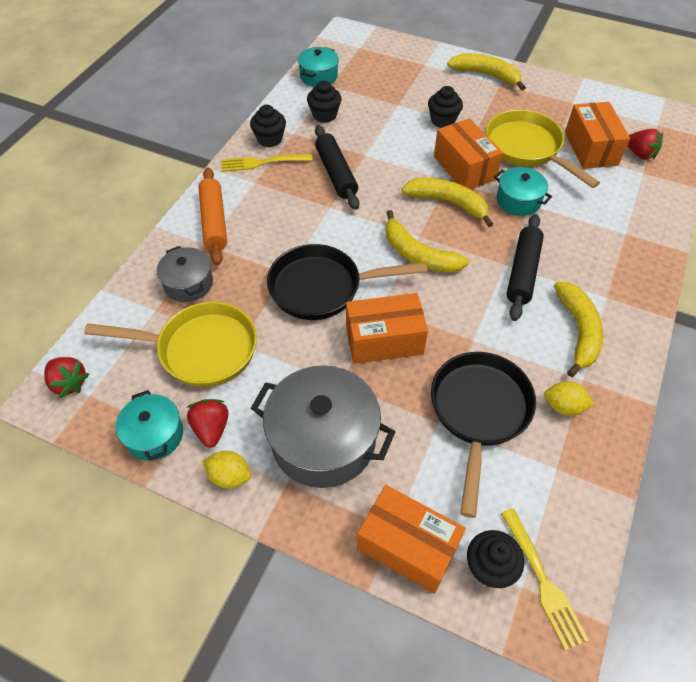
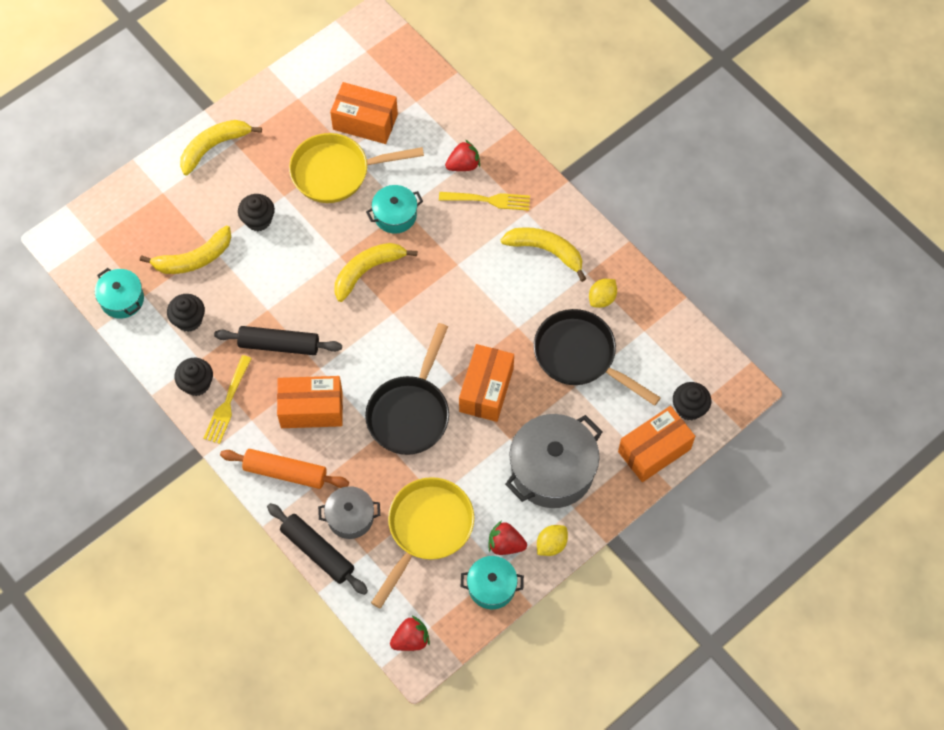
camera: 65 degrees left, 10 degrees up
(418, 254) = (413, 323): yellow banana -> yellow banana (194, 259)
(464, 168) = (332, 236): orange box -> orange box (311, 409)
(522, 272) = (472, 256): black rolling pin -> black rolling pin (317, 552)
(542, 580) = (710, 382): yellow fork -> yellow fork (488, 200)
(639, 154) = (393, 89): red strawberry -> red strawberry (463, 165)

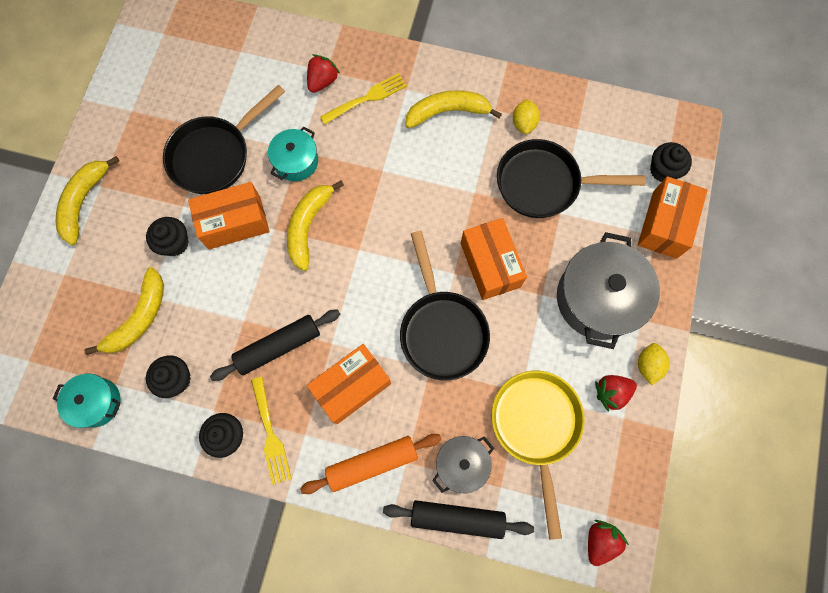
camera: 35 degrees left, 10 degrees up
(337, 172) = (215, 155): yellow pan -> black pan
(365, 122) = (208, 95): orange box -> orange box (234, 222)
(491, 587) = (629, 439): turquoise pot -> none

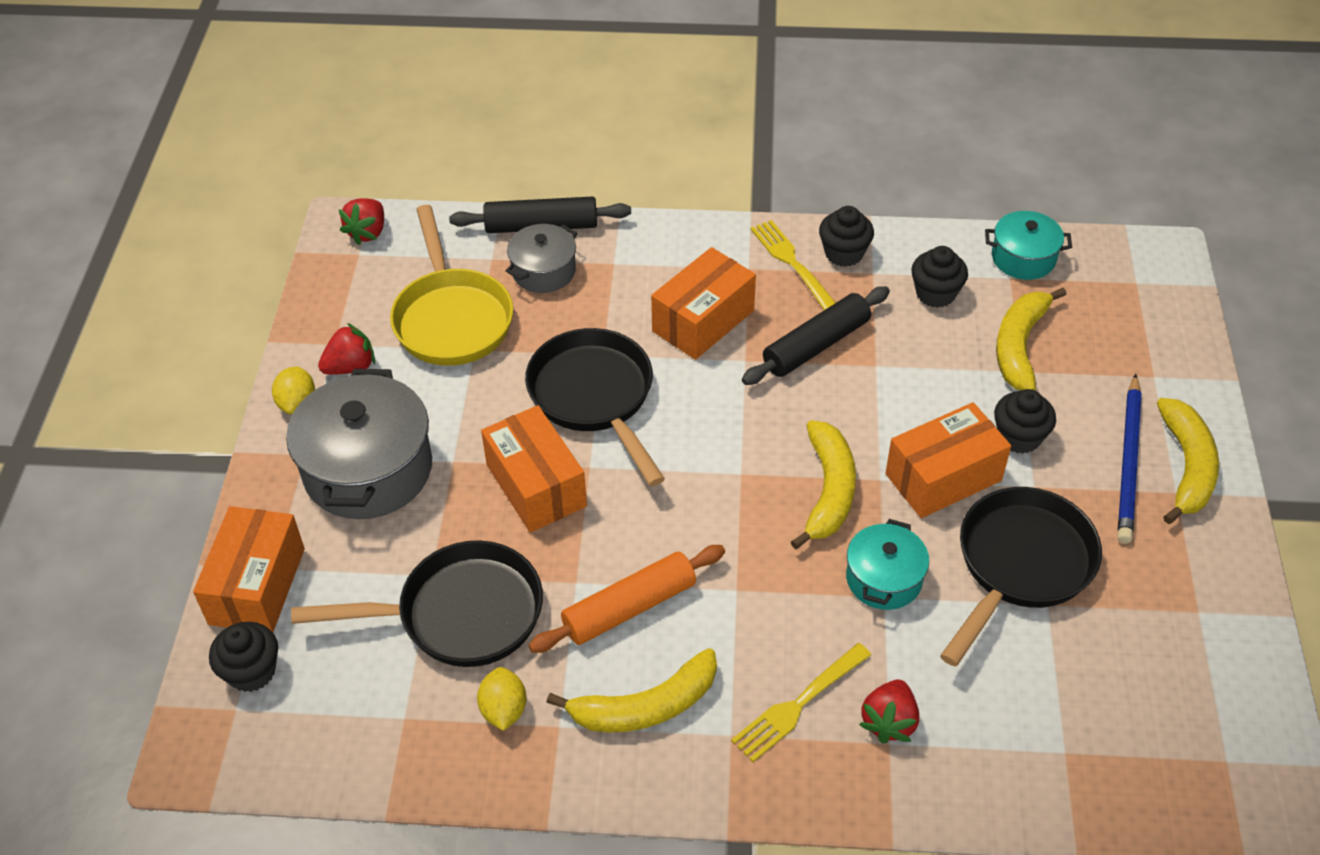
camera: 170 degrees right, 25 degrees down
(116, 212) = (1128, 462): none -> blue pencil
(372, 463) = (655, 256): orange rolling pin -> orange rolling pin (629, 608)

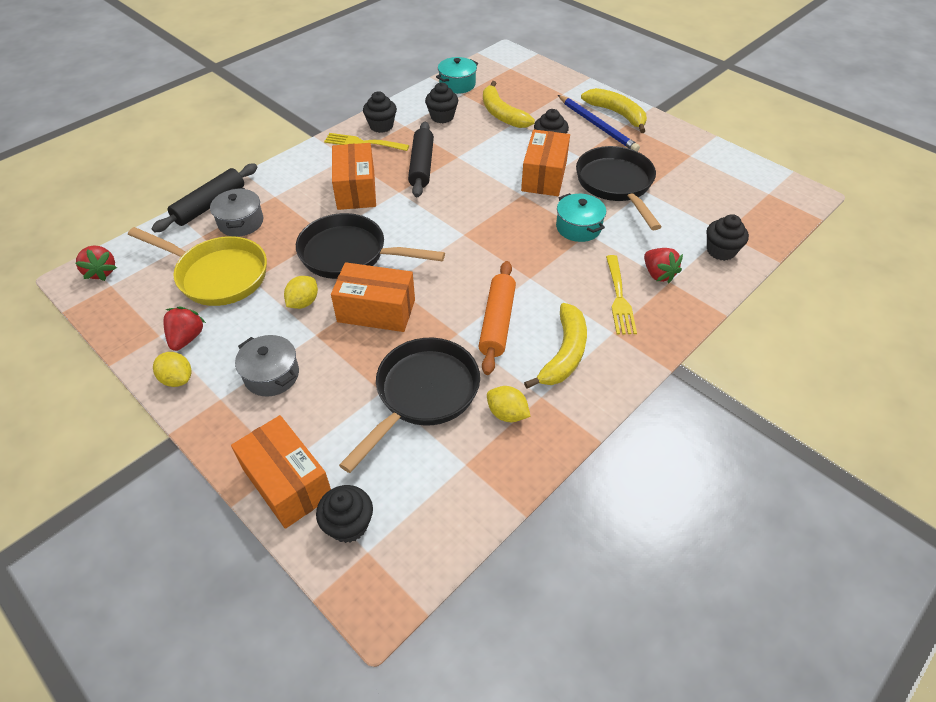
camera: 50 degrees left, 0 degrees up
(368, 469) = (271, 375): grey pot -> grey pot, size x0.55
(485, 416) = (303, 302): none -> yellow lemon
(828, 490) = (509, 213): yellow banana -> none
(1018, 769) = (721, 251): none -> black cupcake

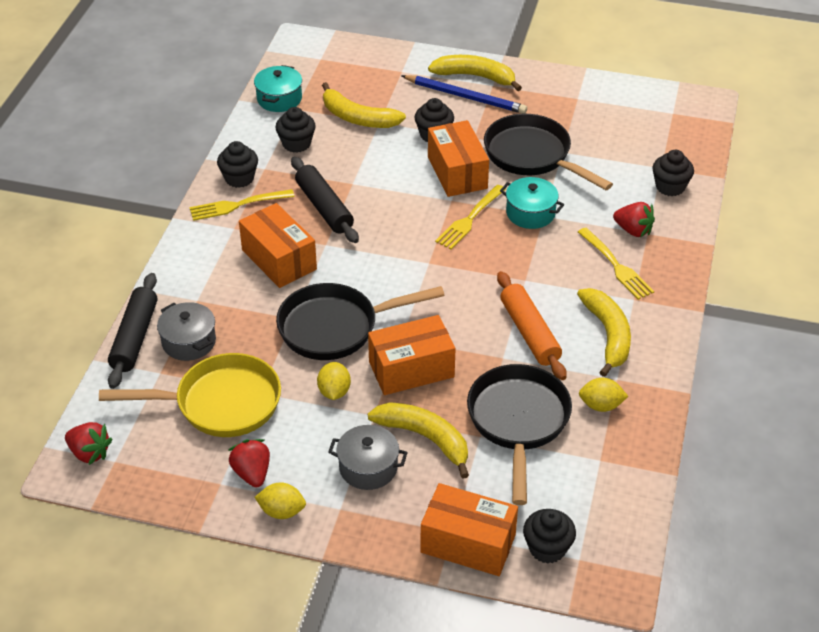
camera: 30 degrees left, 5 degrees down
(336, 372) = (425, 438): none -> yellow banana
(525, 213) = (470, 219): none -> yellow fork

